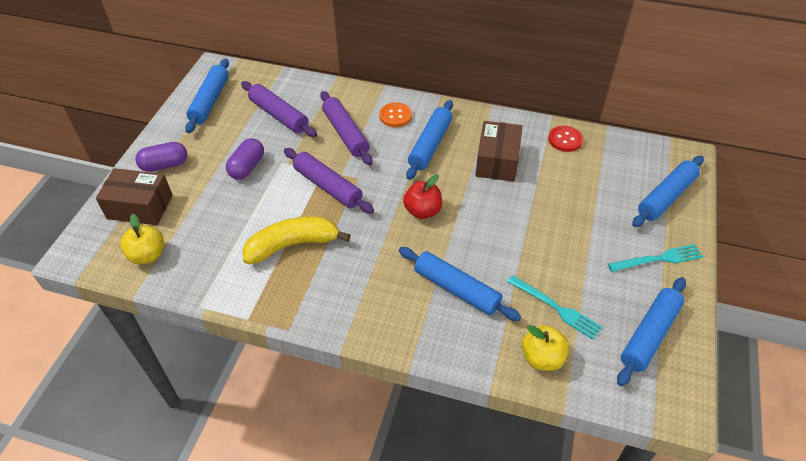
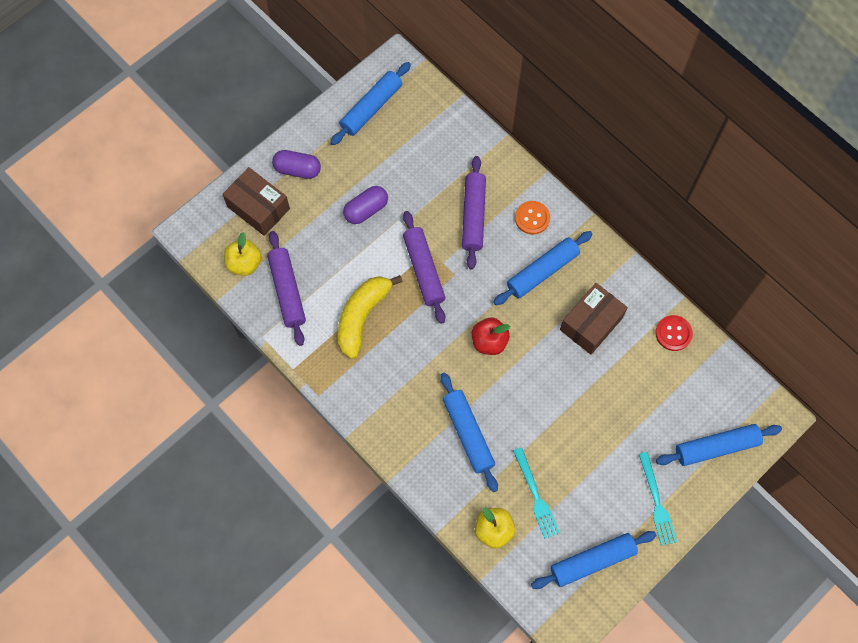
camera: 30 degrees right, 20 degrees up
(279, 115) = (425, 160): purple rolling pin -> purple rolling pin (287, 291)
(292, 245) = (362, 316): yellow banana -> yellow banana turned 75 degrees counterclockwise
(658, 259) = (656, 502): turquoise fork -> turquoise fork turned 60 degrees clockwise

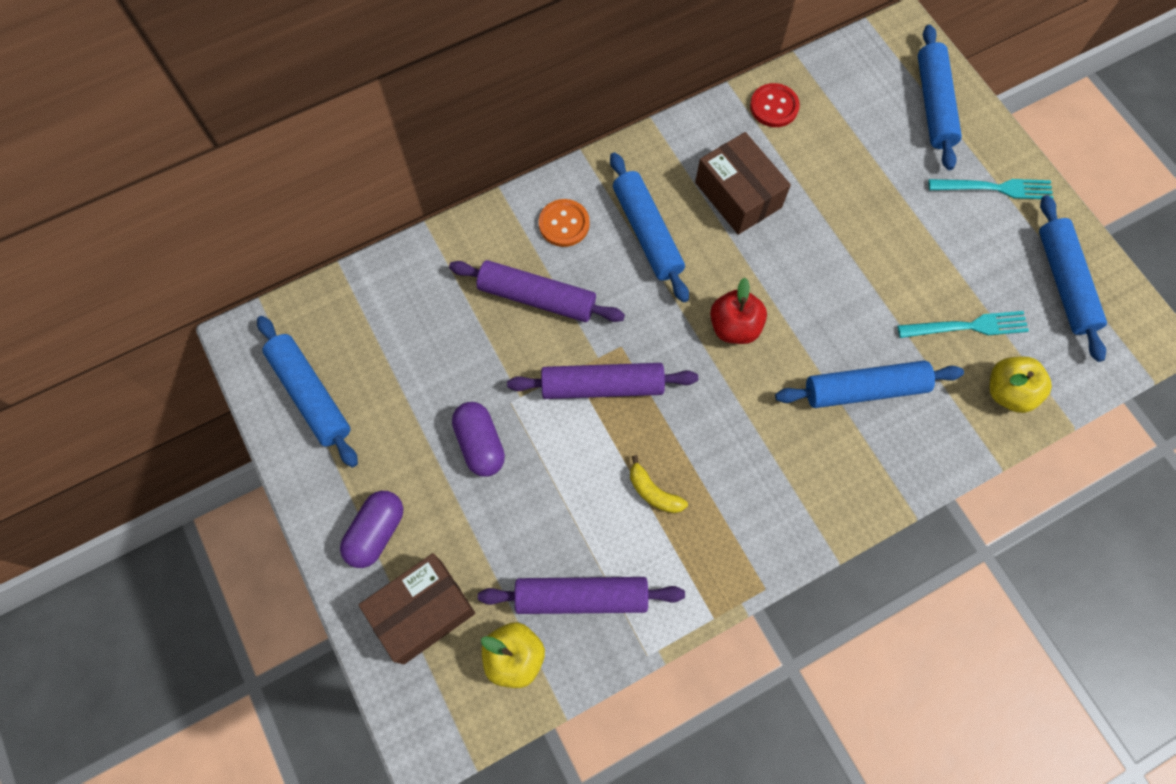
camera: 75 degrees left, 0 degrees up
(362, 316) = (653, 492): yellow banana -> yellow banana, size x0.48

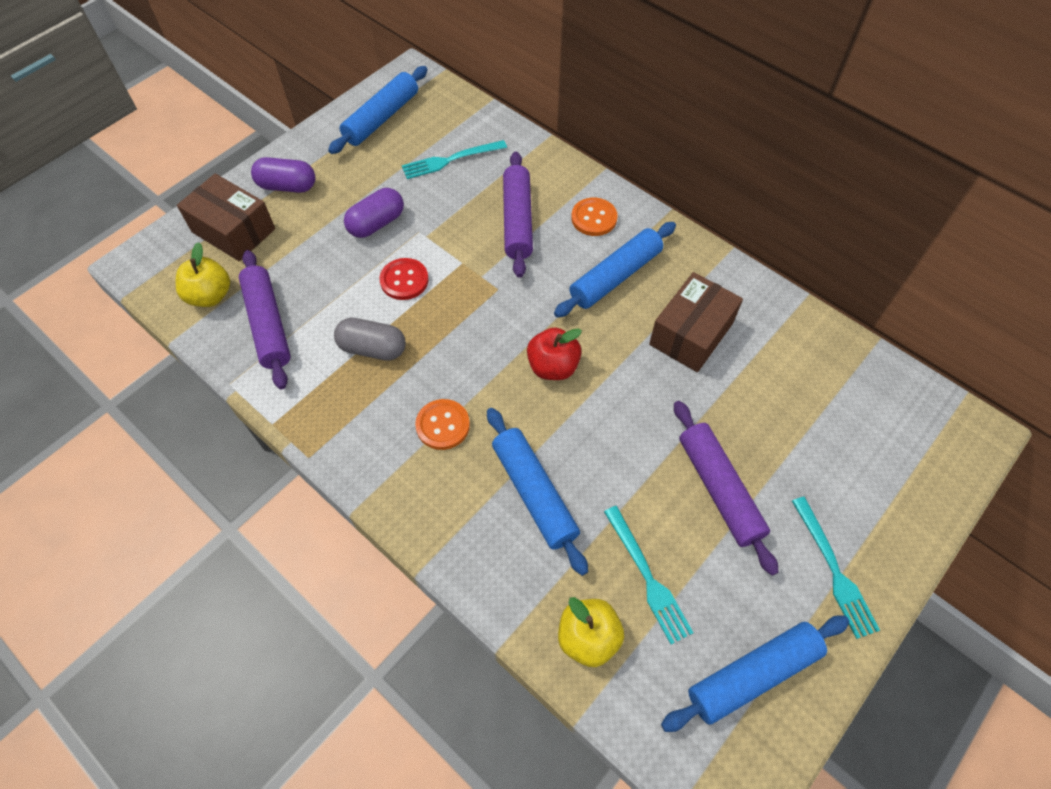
camera: 70 degrees right, 10 degrees down
(416, 337) = (450, 160): none -> turquoise fork
(602, 386) = (456, 286): purple rolling pin -> purple rolling pin (719, 489)
(653, 492) = (372, 348): yellow banana -> grey capsule
(768, 448) = (443, 425): none -> orange button
(774, 107) = (805, 337): red button -> red button (404, 280)
(934, 104) = (903, 482): blue rolling pin -> none

